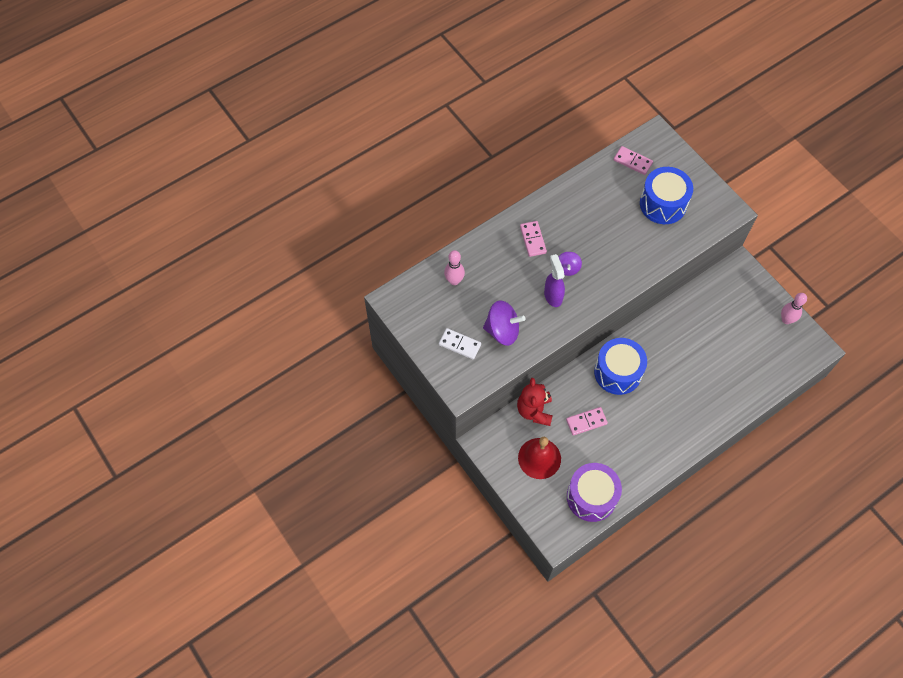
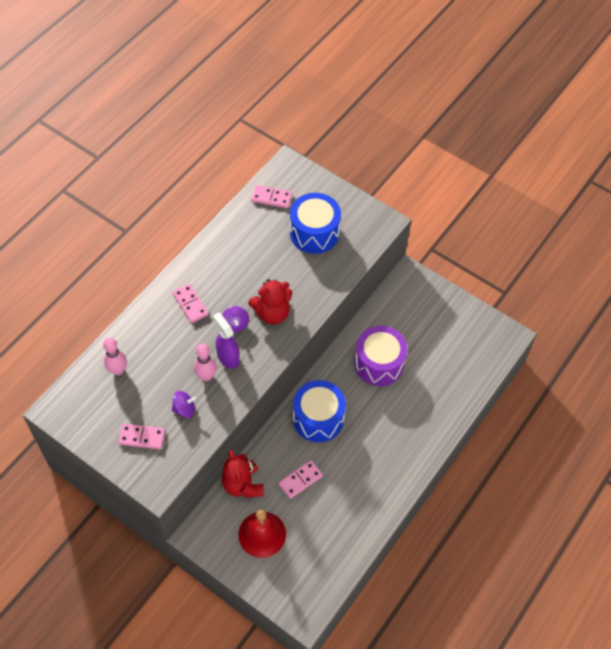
camera: 20 degrees left, 5 degrees down
(459, 344) = (142, 437): white domino -> pink domino
(502, 331) = (184, 409): purple spinning top -> purple spinning top, size x0.58
(591, 497) = (328, 559): purple drum -> purple drum (379, 363)
(603, 267) = (272, 313): none -> red teddy bear
(786, 320) = (470, 316): pink bowling pin -> pink bowling pin (206, 376)

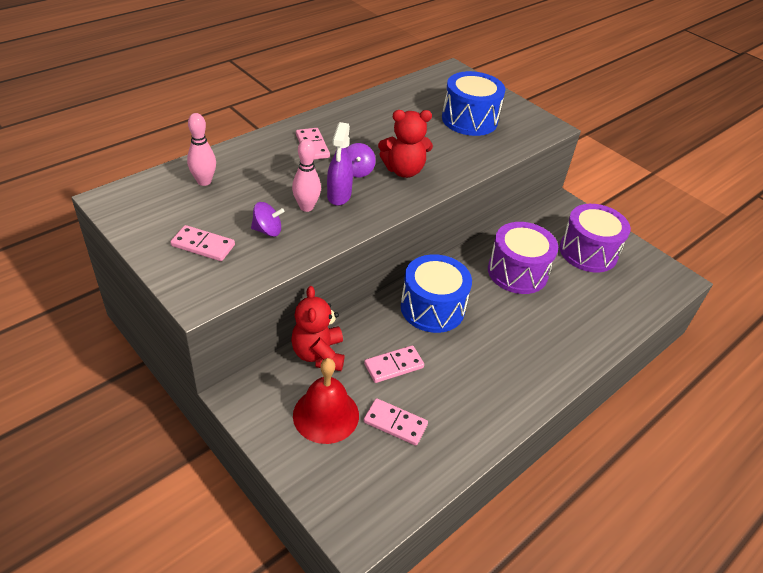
camera: 10 degrees right, 15 degrees down
(228, 357) = (339, 196): purple spray bottle -> purple spray bottle turned 150 degrees counterclockwise
(271, 198) = (429, 88): pink domino -> pink domino (395, 423)
(434, 326) = (588, 252): none -> purple drum

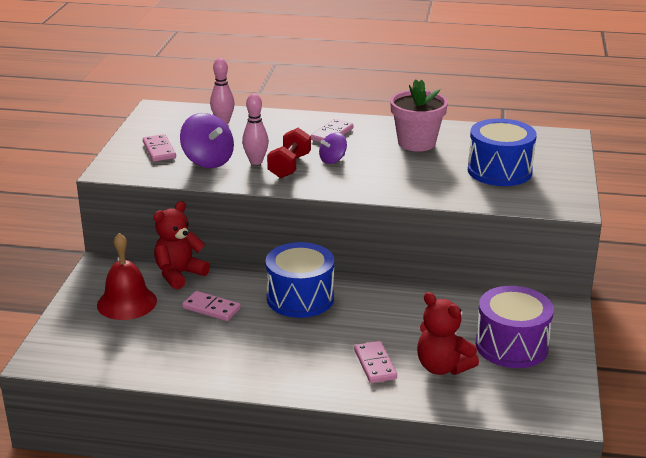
camera: 55 degrees right, 15 degrees down
(267, 230) = (208, 161): purple spinning top -> purple spinning top, size x1.72
(339, 196) = (289, 166): purple spray bottle -> red dumbbell
(382, 123) = (416, 143): none -> pink flower pot
(395, 423) = (155, 333): pink domino -> pink domino (375, 364)
(404, 170) = (368, 174): red teddy bear -> red teddy bear (442, 367)
(517, 272) = (413, 319): purple drum -> none

